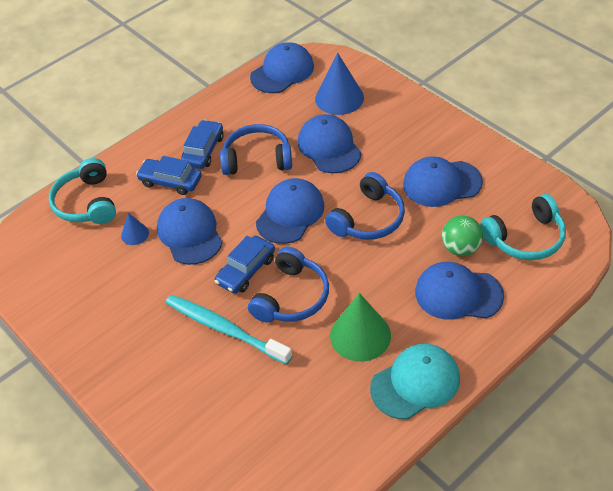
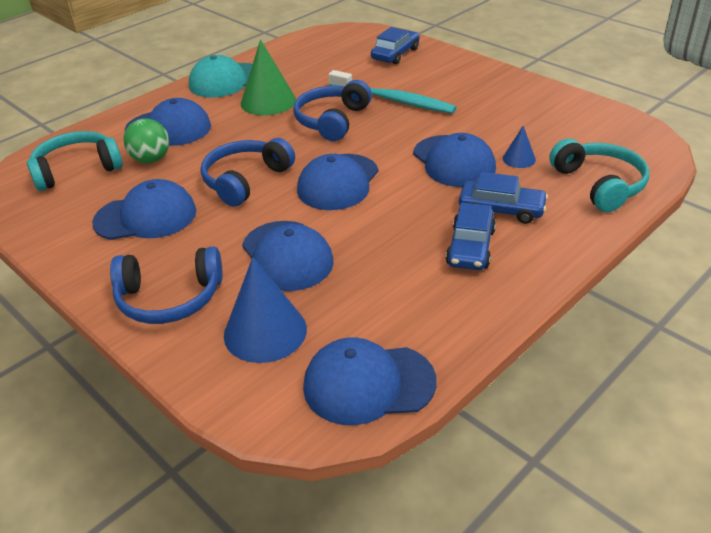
camera: 175 degrees right, 10 degrees down
(246, 270) = (381, 136): blue car -> blue car (395, 54)
(257, 159) = (389, 238): blue headphones -> blue headphones (169, 298)
(282, 72) = (368, 384): blue cap -> blue cap turned 45 degrees clockwise

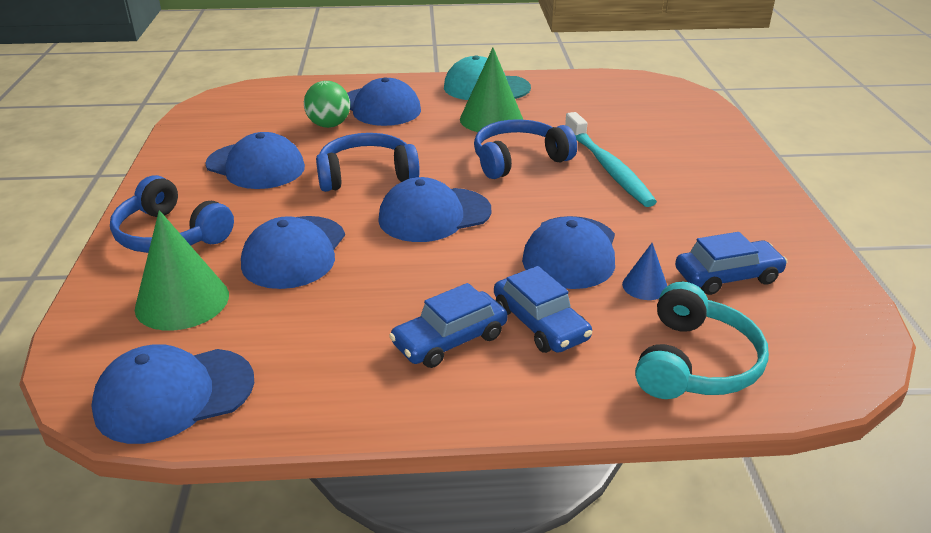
camera: 40 degrees right, 5 degrees down
(77, 170) = (271, 109): turquoise headphones -> none
(265, 331) = (182, 301): blue cone -> green cone
(368, 384) = (174, 395): blue cap -> blue cap turned 60 degrees counterclockwise
(395, 54) = (682, 126): blue car -> blue car (727, 276)

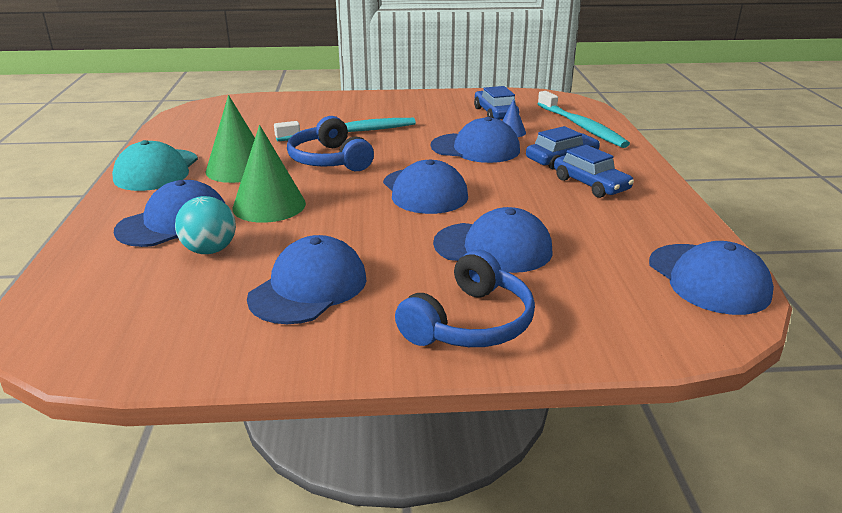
camera: 90 degrees left, 5 degrees down
(182, 301) = (587, 295): green cone -> green cone (269, 205)
(329, 125) = (210, 250): green ball -> turquoise ball
(366, 175) = (345, 222): blue headphones -> none
(695, 363) = (581, 127): turquoise headphones -> turquoise toothbrush

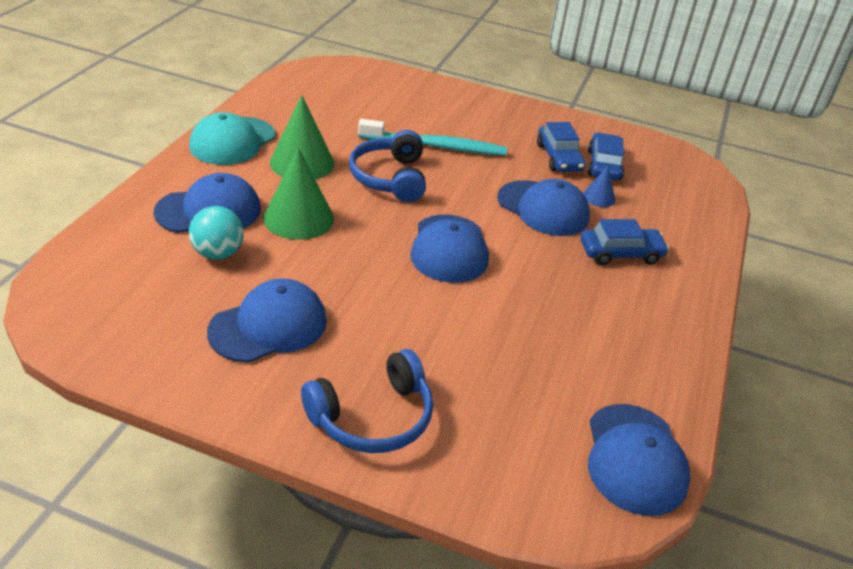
camera: 20 degrees right, 10 degrees up
(493, 247) = (459, 341): blue cap -> none
(581, 127) = (683, 214): turquoise toothbrush -> none
(591, 184) = (622, 298): blue car -> blue car (559, 157)

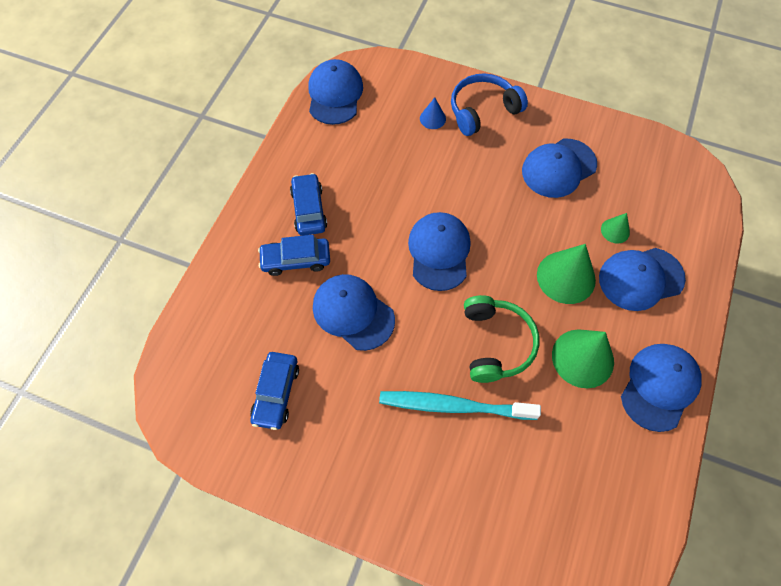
camera: 175 degrees left, 25 degrees up
(218, 253) = (615, 230): turquoise ball -> green cone
(232, 141) = (659, 386): turquoise cap -> blue cap
(390, 178) = (496, 343): blue headphones -> green headphones
(559, 157) = (322, 401): blue car -> blue car (309, 209)
(599, 197) = (295, 335): blue cone -> blue cone (432, 118)

